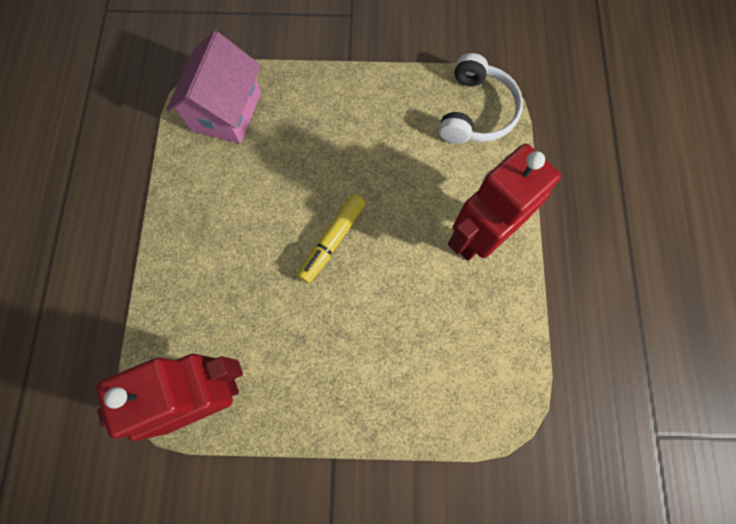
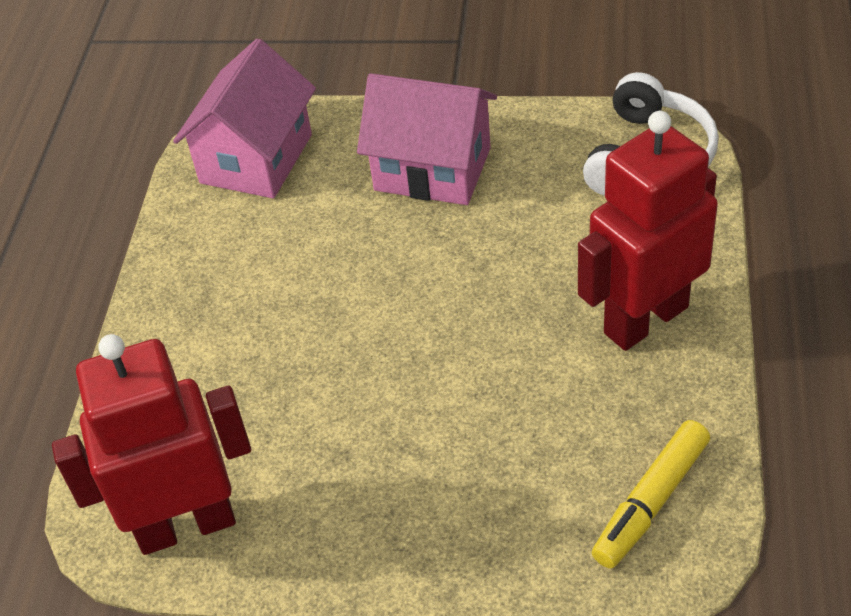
camera: 10 degrees right, 25 degrees down
(332, 241) = (406, 323): yellow marker -> yellow marker (651, 502)
(341, 120) = (432, 169): none -> pink house

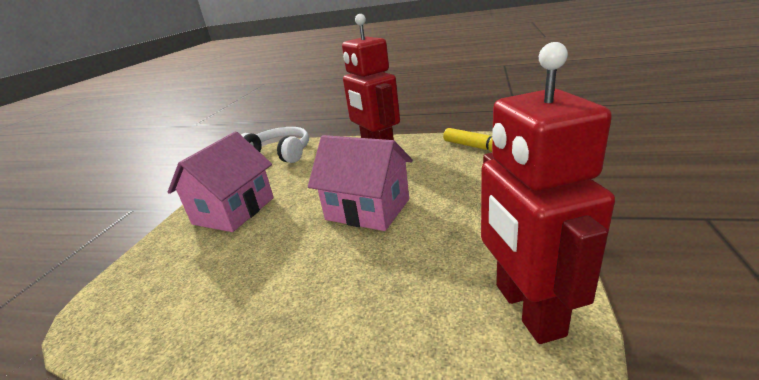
camera: 85 degrees left, 20 degrees down
(256, 159) = (143, 296): pink house -> pink house (367, 209)

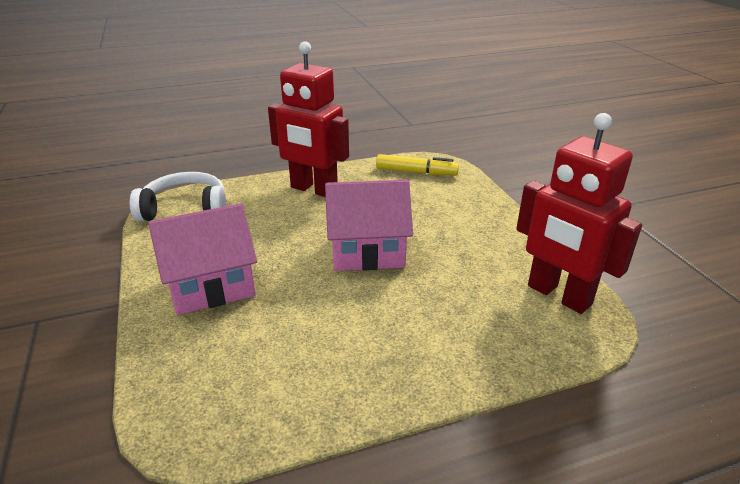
camera: 35 degrees left, 5 degrees up
(234, 211) = (211, 286): pink house -> pink house turned 75 degrees clockwise

